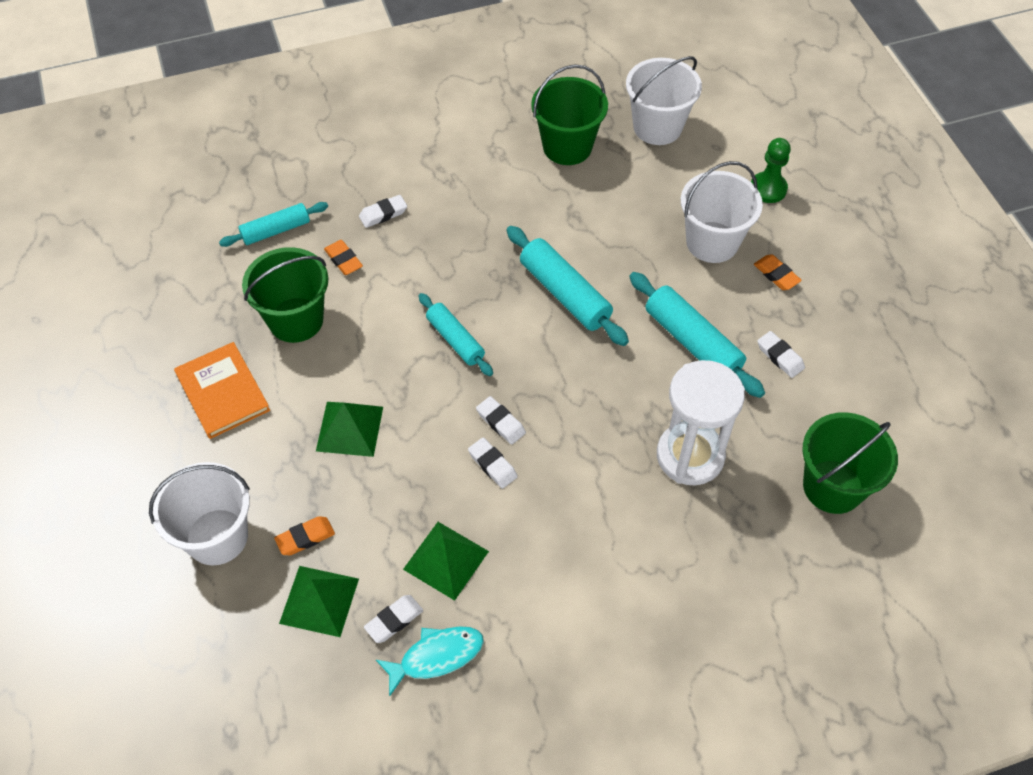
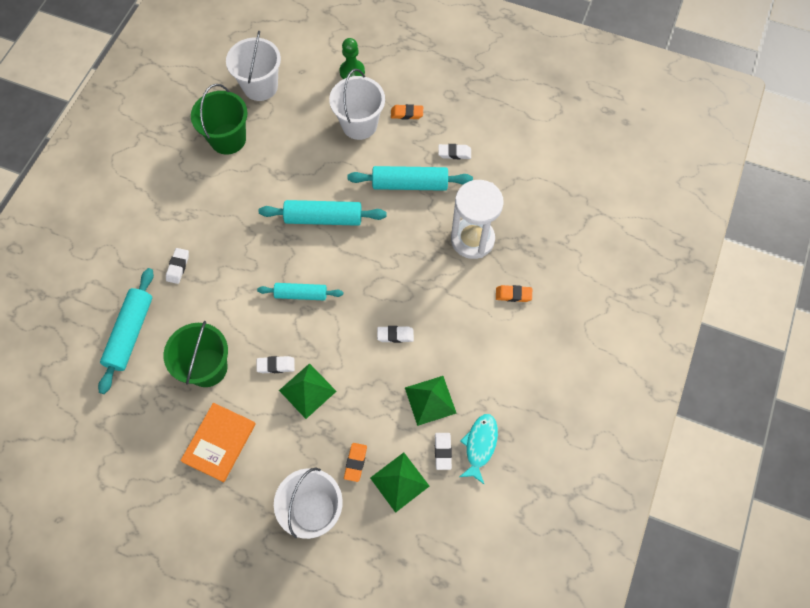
camera: 50 degrees left, 10 degrees up
(222, 392) = (219, 442): orange book -> orange book turned 75 degrees counterclockwise
(276, 230) = (130, 333): turquoise rolling pin -> turquoise rolling pin, size x1.54
(343, 260) = (190, 312): orange eraser -> orange eraser (513, 295)
(500, 422) = (373, 311): white eraser -> white eraser (276, 365)
(833, 486) = (543, 192): green bucket -> none

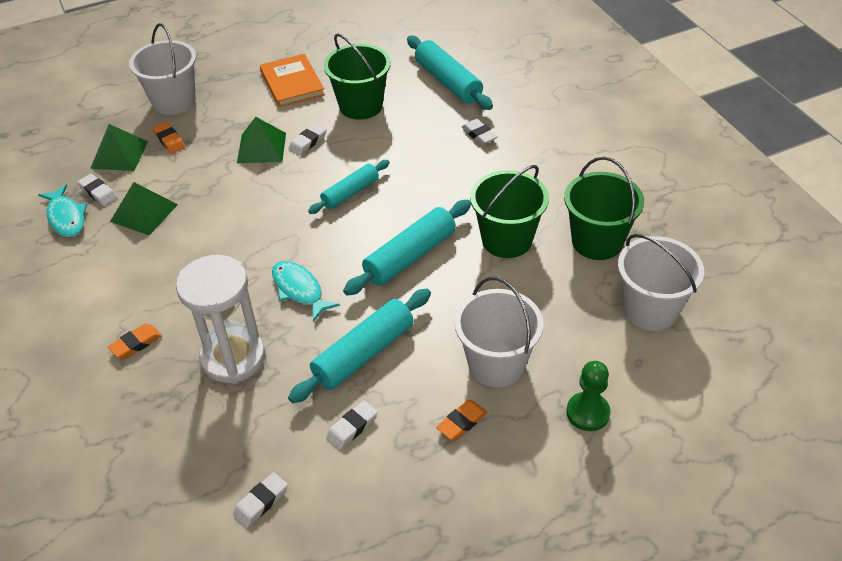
camera: 135 degrees right, 20 degrees down
(266, 181) = (506, 240): none -> green bucket
(395, 335) = (227, 229): white eraser -> white eraser (261, 502)
(400, 250) = (299, 290): none -> turquoise fish

